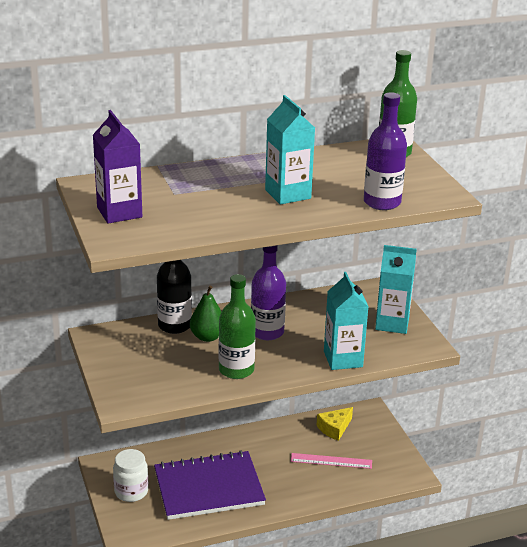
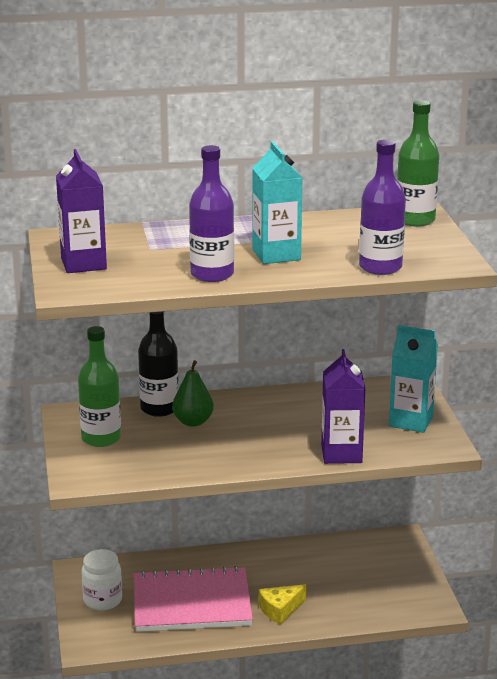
camera: 10 degrees right, 5 degrees down
(209, 488) = (192, 603): purple notebook -> pink notebook
(236, 370) = (215, 456): green bottle -> green bottle (101, 438)
(267, 332) = (262, 421): purple bottle -> purple bottle (212, 274)
(331, 461) = (341, 586): pink ruler -> none
(334, 428) = (354, 553): yellow cheese -> yellow cheese (280, 609)
(343, 359) = (341, 453): turquoise carton -> purple carton

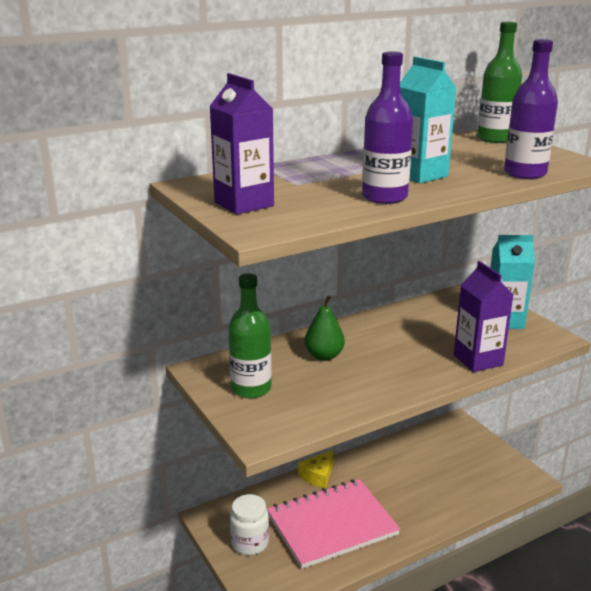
camera: 20 degrees left, 0 degrees up
(159, 408) = (283, 349): black bottle -> none
(280, 609) = (411, 512): yellow cheese -> yellow cheese (318, 475)

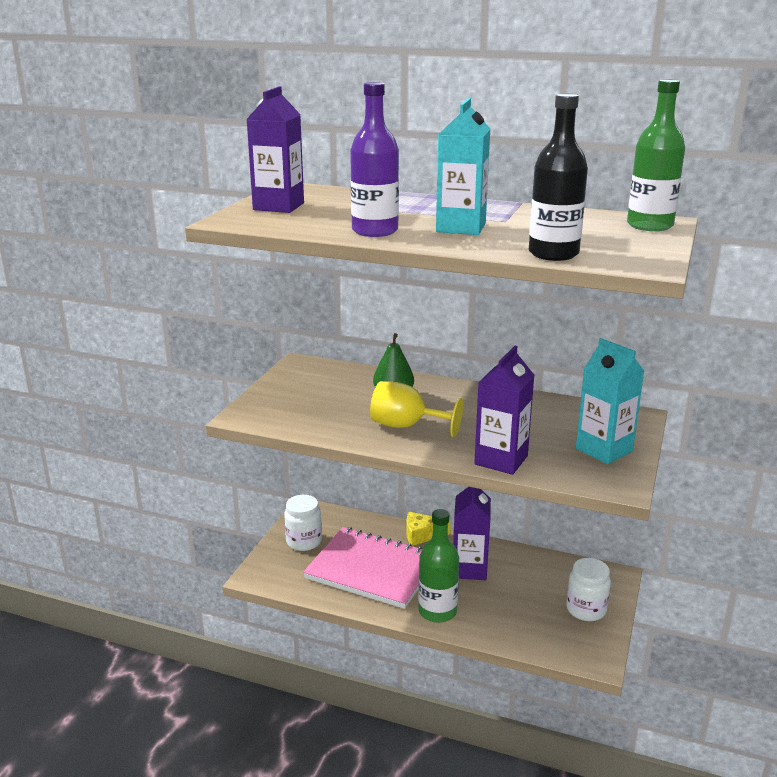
camera: 50 degrees right, 0 degrees up
(251, 388) = (303, 389): green bottle -> green bottle (437, 611)
(381, 372) = (406, 426): none -> yellow goblet
(384, 476) = (469, 568): none -> purple carton
(479, 453) = (586, 609): none -> white jar
(525, 173) = (553, 254): purple bottle -> black bottle

